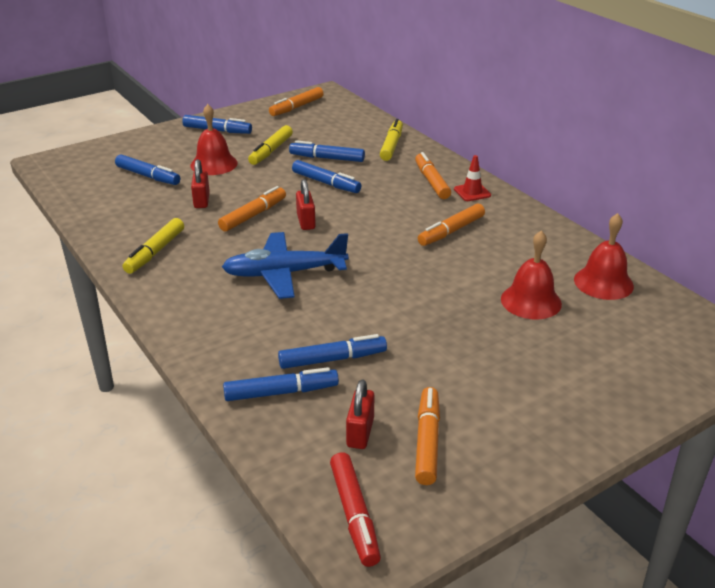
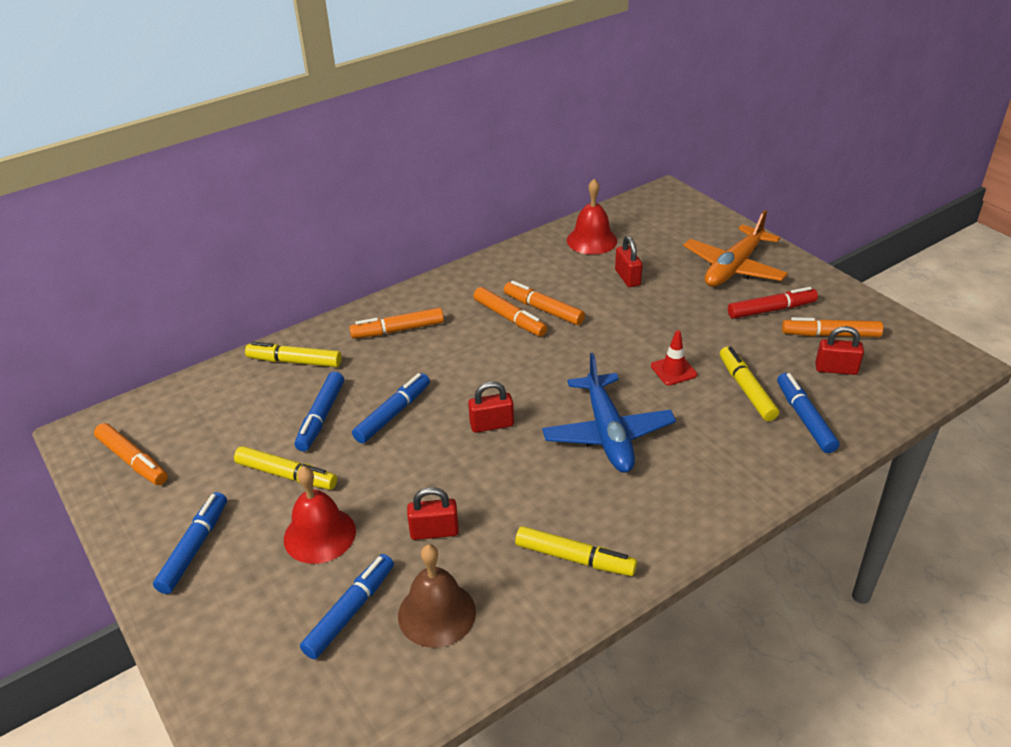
camera: 90 degrees left, 5 degrees up
(132, 202) = (437, 613): none -> brown bell
(253, 215) = (476, 473): orange marker -> orange marker (543, 309)
(332, 359) = (746, 389): blue marker -> yellow marker
(354, 515) = (924, 369): red marker -> red marker (771, 310)
(472, 192) = (425, 303): red traffic cone -> red traffic cone (673, 370)
(531, 301) = (627, 277): red bell -> red padlock
(567, 382) = (733, 267): none -> orange plane

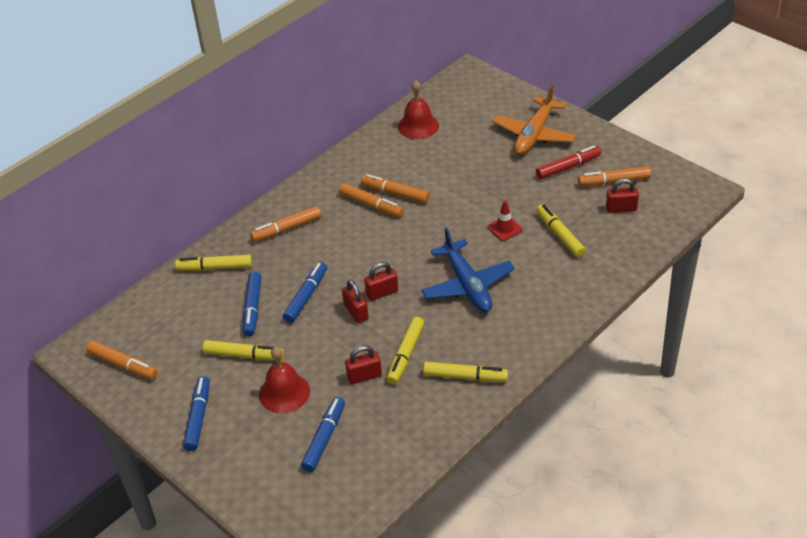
camera: 10 degrees left, 5 degrees up
(437, 613) = (383, 429): brown bell -> none
(499, 512) = (405, 354): none -> yellow marker
(627, 277) = (454, 156): red padlock -> red padlock (356, 312)
(804, 418) = (604, 250): blue marker -> none

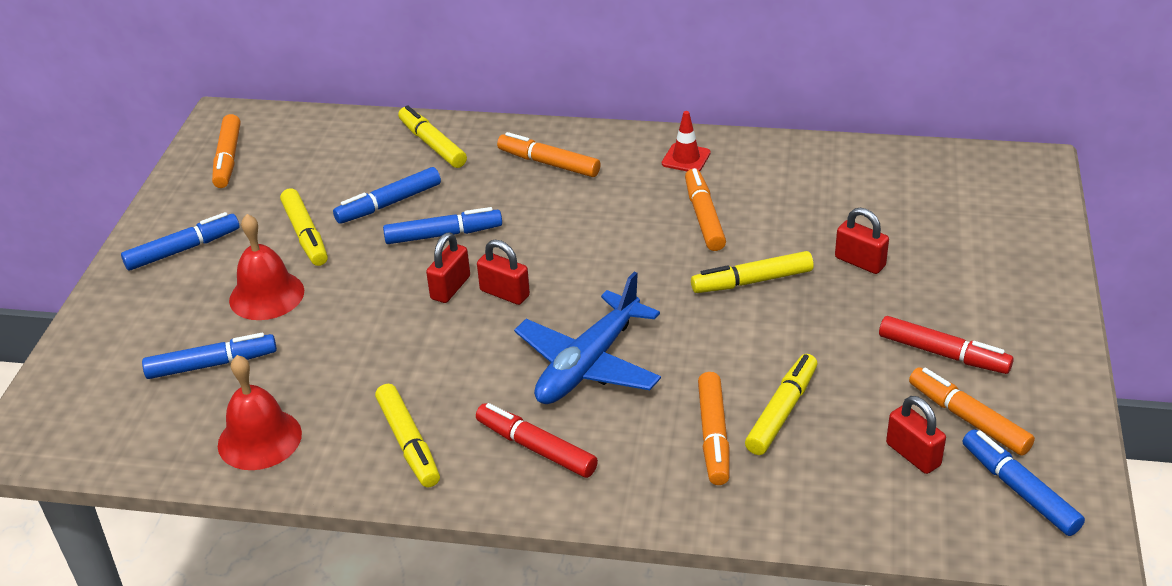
camera: 55 degrees right, 5 degrees down
(364, 376) = (342, 348): red padlock -> red padlock (860, 262)
(371, 205) = (660, 208): orange marker -> orange marker (713, 436)
(405, 354) = (408, 367): yellow marker -> yellow marker (752, 281)
(418, 126) = (860, 174): red bell -> red bell (259, 439)
(504, 228) = (738, 348): red traffic cone -> red traffic cone (686, 158)
(511, 330) = (536, 448): none -> red marker
(534, 134) = (975, 287): orange plane -> none
(666, 189) = (1019, 490): none -> blue marker

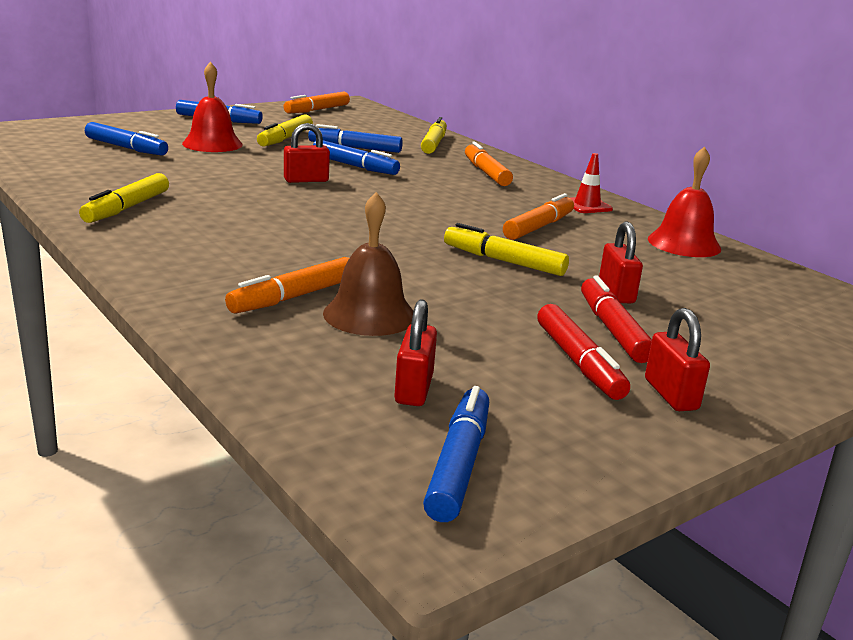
camera: 40 degrees right, 15 degrees down
(259, 439) = (72, 173): red bell -> red bell (684, 243)
(504, 293) = (329, 194): red padlock -> red padlock (670, 394)
(536, 448) = (179, 243): red marker -> red marker (612, 330)
(588, 364) = (301, 235): blue plane -> none
(782, 411) = (369, 314): yellow marker -> brown bell
(968, 419) = (513, 402): orange marker -> none

